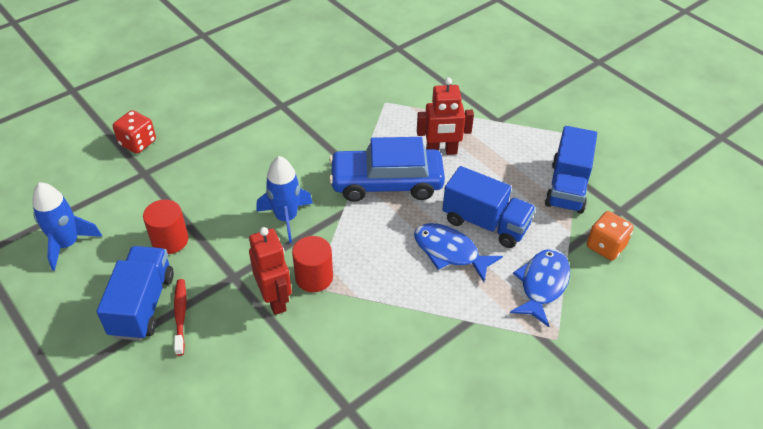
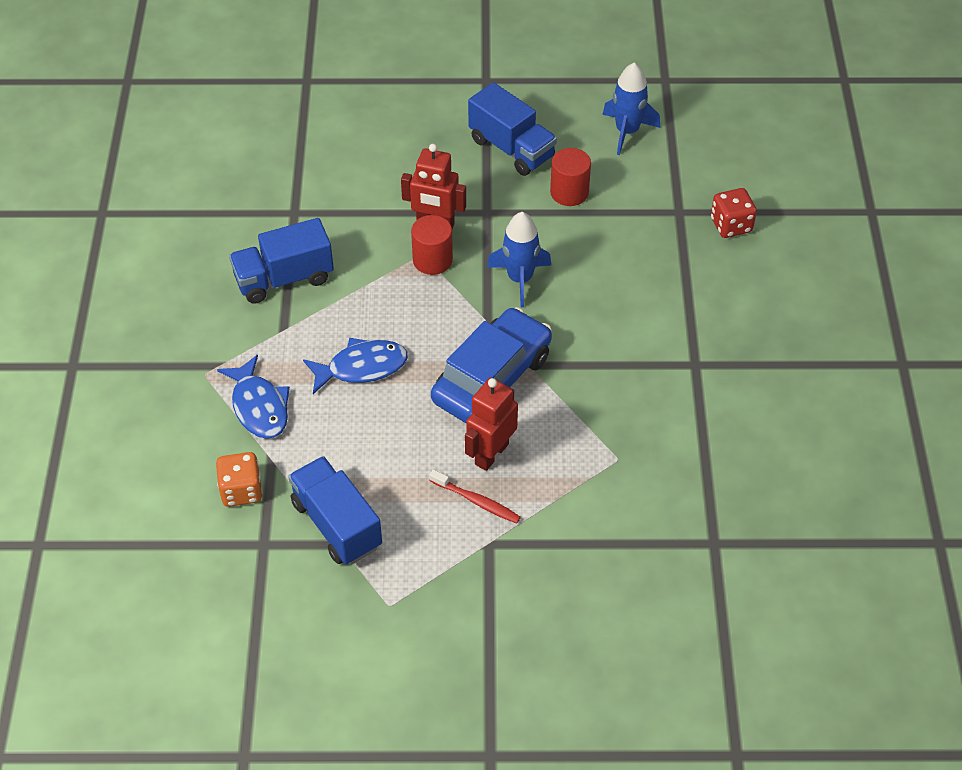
camera: 130 degrees right, 5 degrees up
(180, 315) = (478, 164): red toothbrush -> red toothbrush (476, 501)
(485, 223) = (364, 418): blue truck -> blue truck (284, 278)

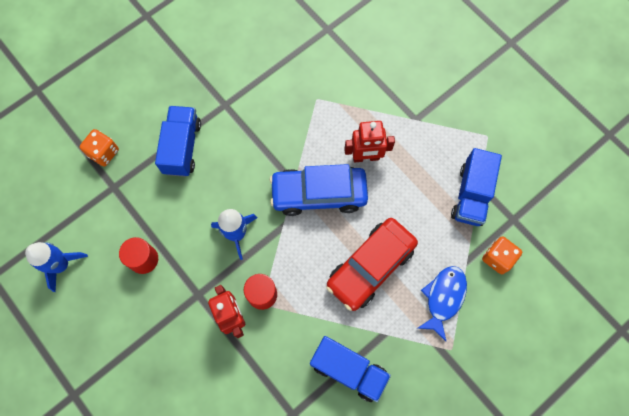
camera: 130 degrees left, 20 degrees up
(361, 367) = (371, 266): blue fish -> red car
(476, 501) = (398, 142): red toothbrush -> none
(511, 148) = (130, 324): blue truck -> blue truck (182, 147)
(731, 225) = (104, 153): red dice -> orange dice

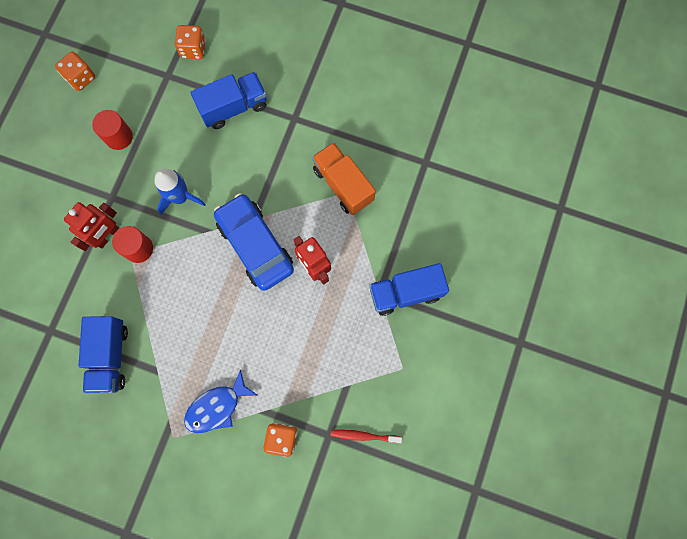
camera: 60 degrees right, 5 degrees up
(61, 265) = (81, 78): blue rocket -> orange dice
(308, 98) = (343, 185): none -> orange truck
(371, 266) = (212, 327): red car -> none
(443, 298) = (217, 407): blue fish -> blue fish turned 150 degrees clockwise
(471, 195) = (331, 383): blue truck -> blue truck (405, 293)
(527, 193) = (364, 435): none -> red toothbrush

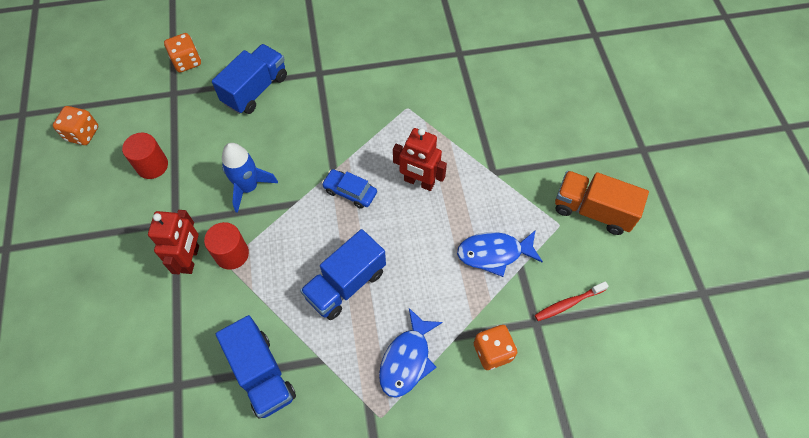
camera: 30 degrees left, 15 degrees down
(255, 245) = (350, 192): blue car -> blue car, size x0.50
(334, 362) = (494, 253): none -> blue fish
(343, 185) = (399, 103): orange truck -> orange truck (592, 210)
(405, 293) = (516, 161): blue truck -> blue truck (346, 284)

